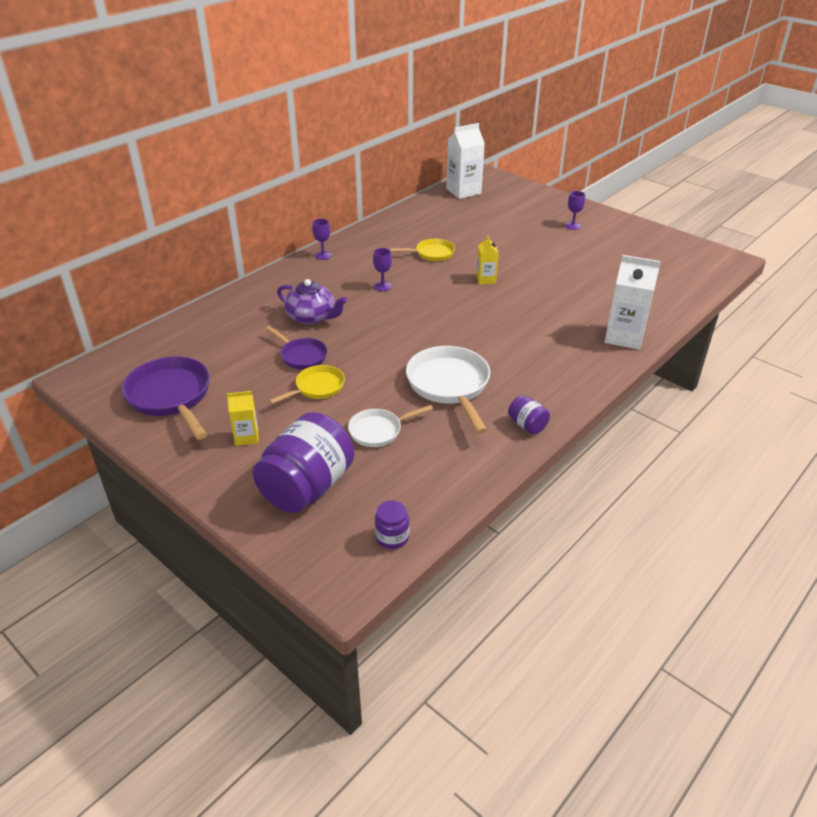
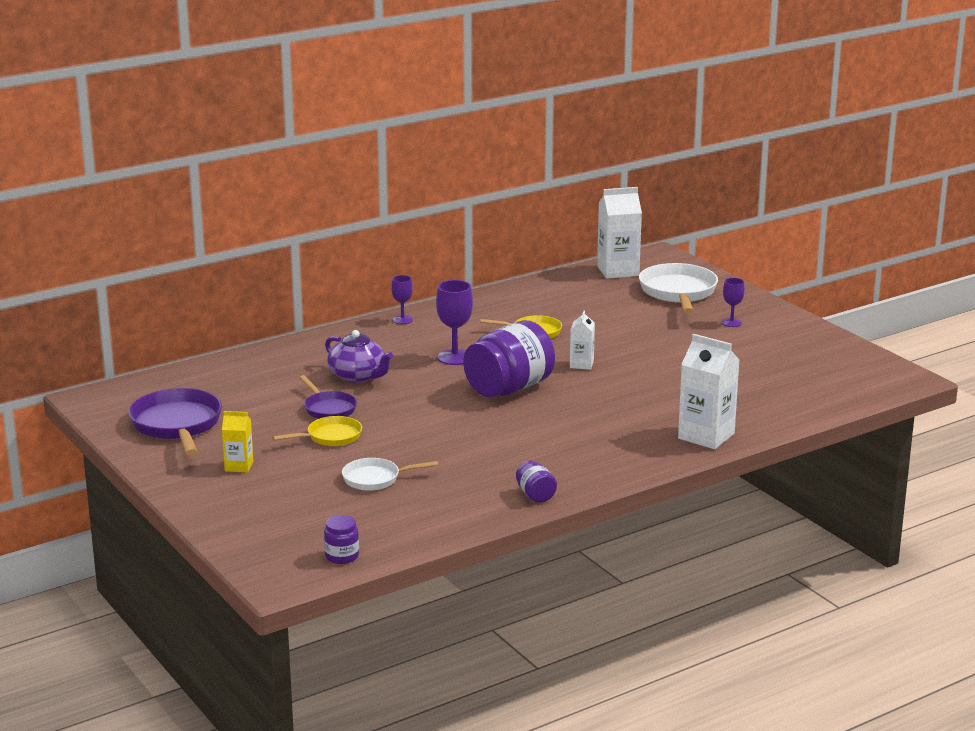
camera: 15 degrees right, 15 degrees down
(307, 487) = (279, 511): purple jar -> purple jar (509, 388)
(383, 286) = (455, 357): purple goblet -> purple goblet, size x1.65
(450, 386) = (474, 453): white pan -> white pan (678, 293)
(486, 279) = (581, 364): yellow carton -> white carton

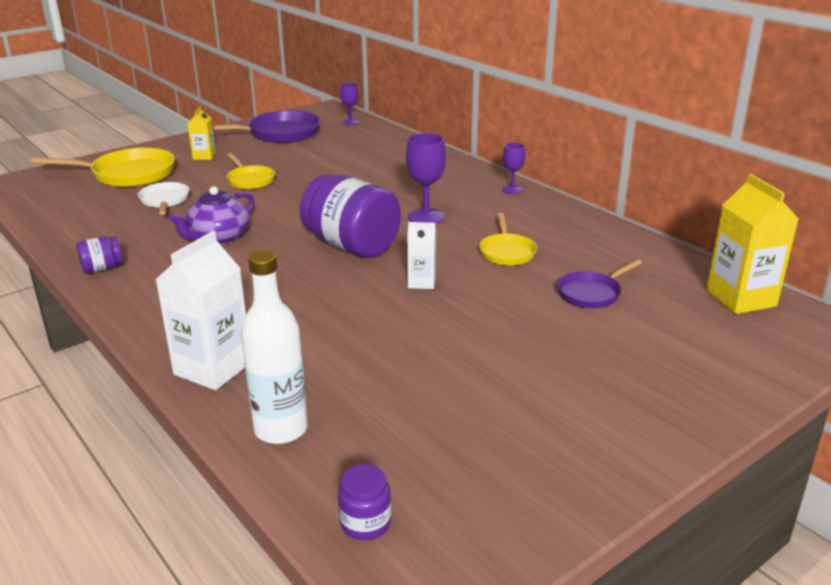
camera: 85 degrees right, 5 degrees up
(283, 508) = (127, 174): none -> yellow pan
(328, 408) = (306, 175): purple pan -> purple pan (592, 293)
(342, 556) = (35, 198): purple jar -> purple jar (365, 523)
(358, 376) = (375, 181): purple teapot -> purple teapot (218, 237)
(618, 271) = (740, 298): white carton -> yellow carton
(678, 293) = (692, 346): white pan -> none
(731, 323) = (600, 393): purple goblet -> purple goblet (350, 122)
(776, 412) = (281, 429): none -> white bottle

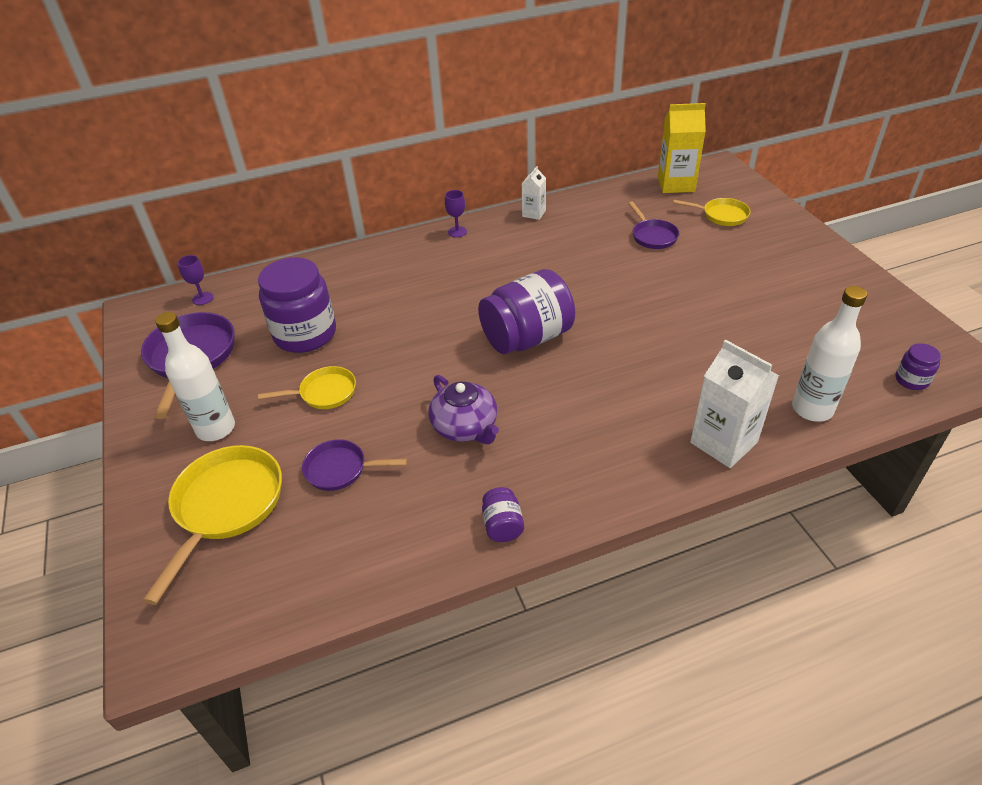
camera: 70 degrees left, 15 degrees up
(165, 201) = (340, 469): white pan -> purple pan
(204, 156) = (216, 428): yellow carton -> white bottle
(320, 161) = (305, 334): none -> purple jar
(421, 282) = (610, 309): white carton -> white carton (534, 213)
(426, 217) = (488, 287): purple goblet -> none
(506, 252) = (574, 258): yellow pan -> yellow pan (721, 215)

